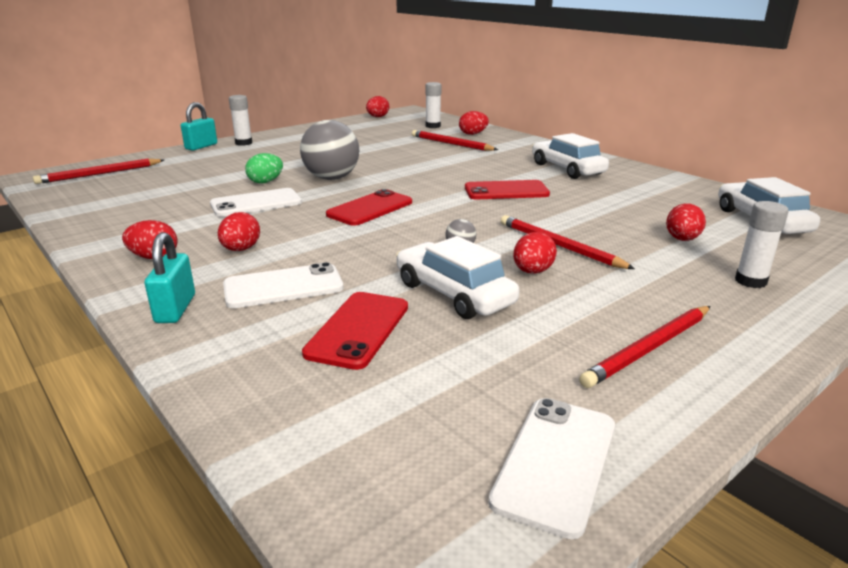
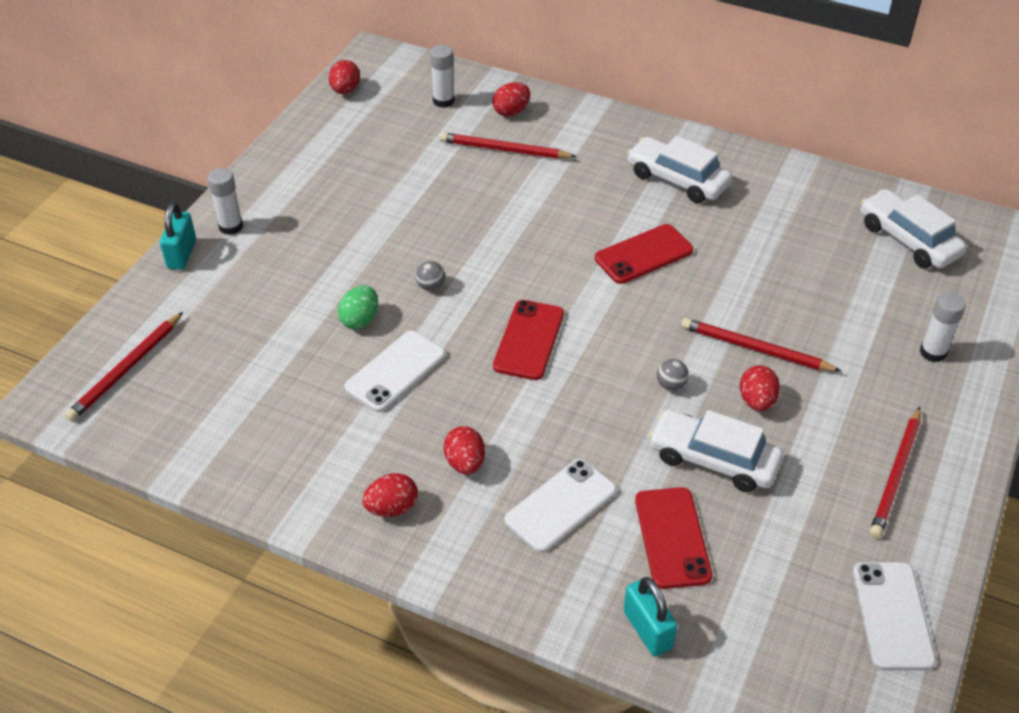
camera: 25 degrees left, 20 degrees up
(175, 309) = (496, 572): turquoise padlock -> turquoise padlock (647, 630)
(331, 178) = (430, 286): grey ball -> grey ball, size x0.40
(682, 239) = (854, 299): red egg -> none

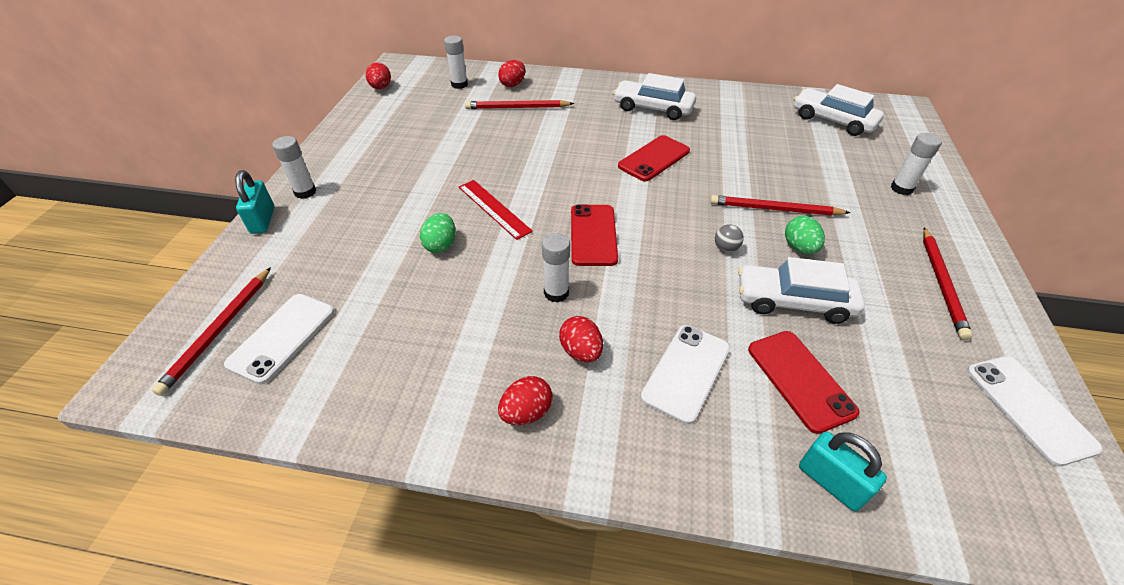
camera: 15 degrees left, 0 degrees up
(396, 371) = (487, 282): white phone -> white phone (282, 337)
(430, 286) = (494, 208): grey ball -> red ruler
(463, 398) = (556, 293): none -> white glue stick
(756, 401) = (799, 248): red egg -> green egg

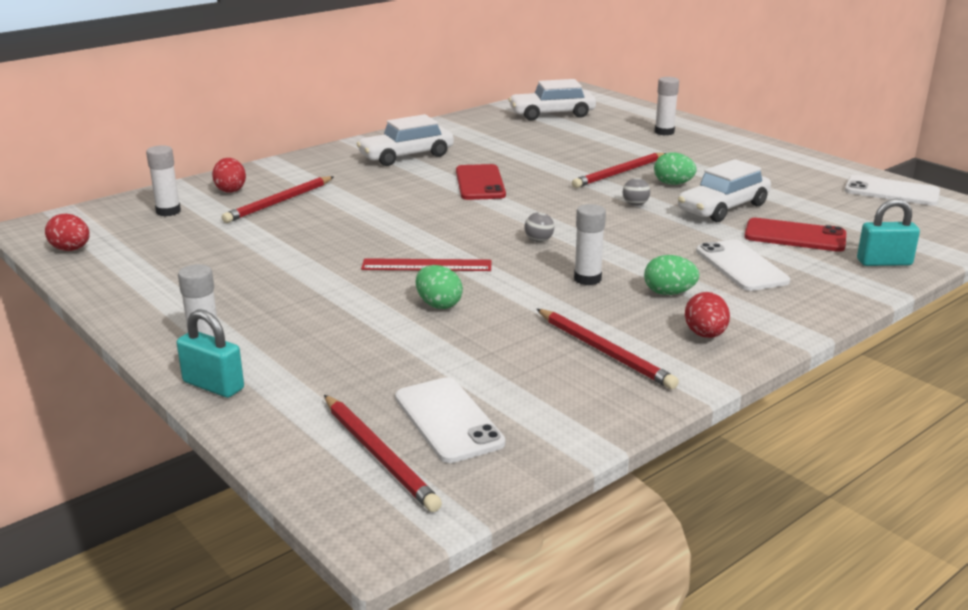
camera: 50 degrees left, 20 degrees down
(581, 351) = (669, 293): red egg -> green egg
(593, 235) = (539, 240): red phone -> grey ball
(942, 283) = (769, 164): red pencil -> red pencil (604, 351)

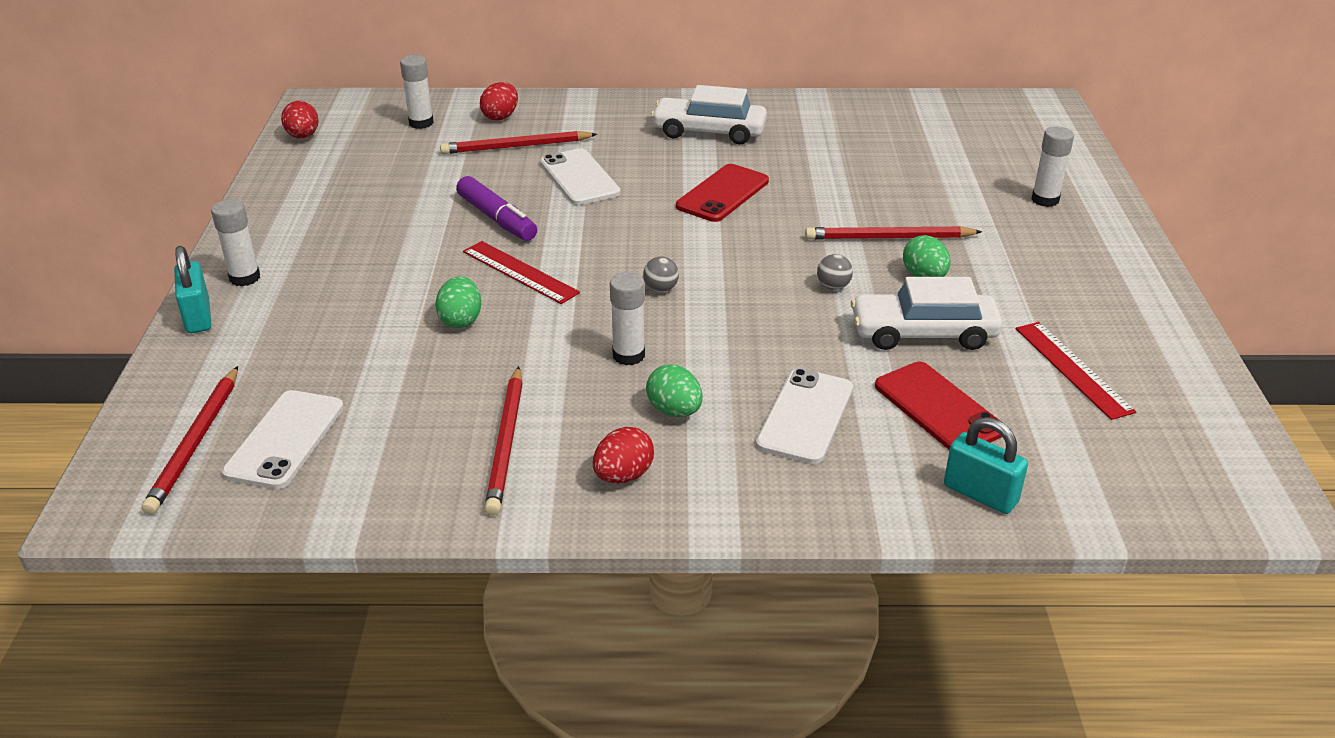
camera: 40 degrees right, 10 degrees up
(349, 244) = (497, 219): none -> purple marker
(552, 114) = (953, 127): white car -> none
(818, 197) = (1072, 369): none -> red ruler
(891, 191) = (1189, 405): white phone -> white phone (579, 178)

